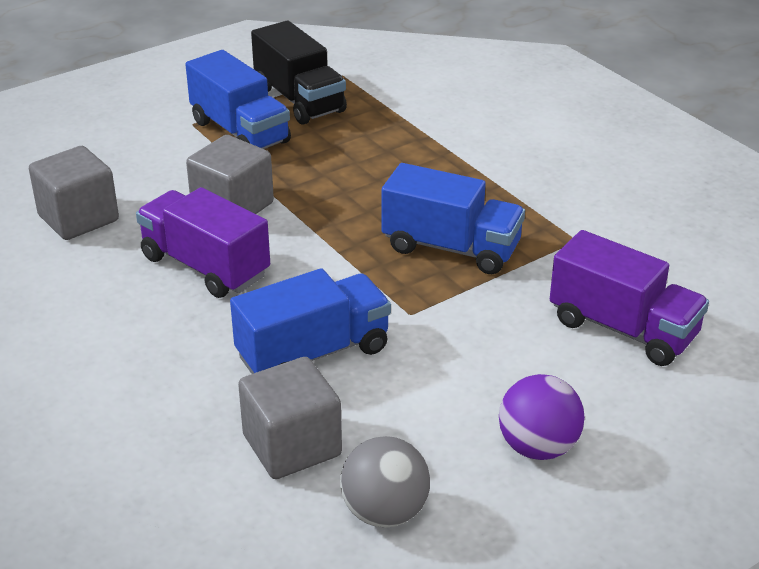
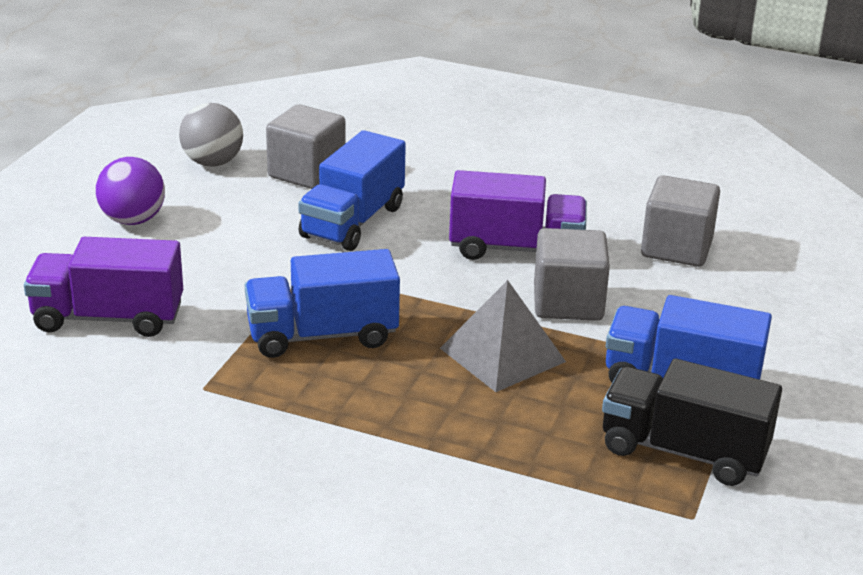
camera: 145 degrees right, 5 degrees down
(333, 187) = (502, 355): none -> grey pyramid

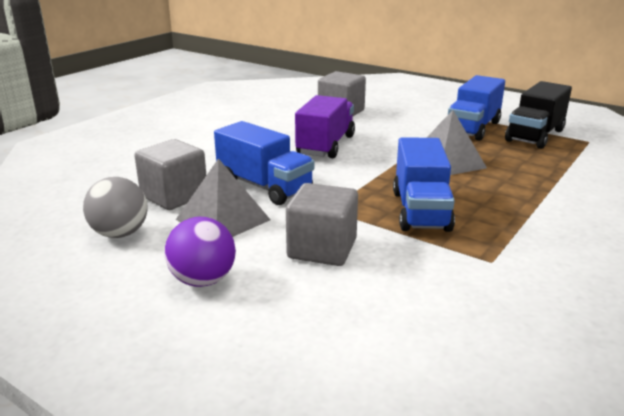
camera: 75 degrees left, 5 degrees down
(108, 318) = (381, 301): purple truck -> none
(258, 210) = (223, 219): none -> grey pyramid
(568, 303) = (392, 141): grey cube -> grey cube (322, 249)

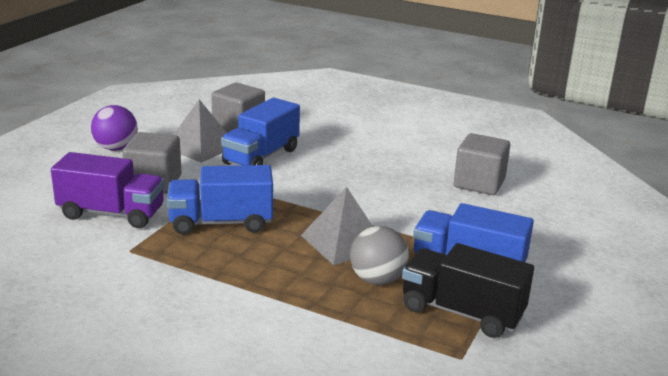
camera: 80 degrees right, 0 degrees up
(120, 234) = (179, 119): grey ball -> grey ball (377, 280)
(326, 145) = (367, 178): purple truck -> purple truck (111, 213)

